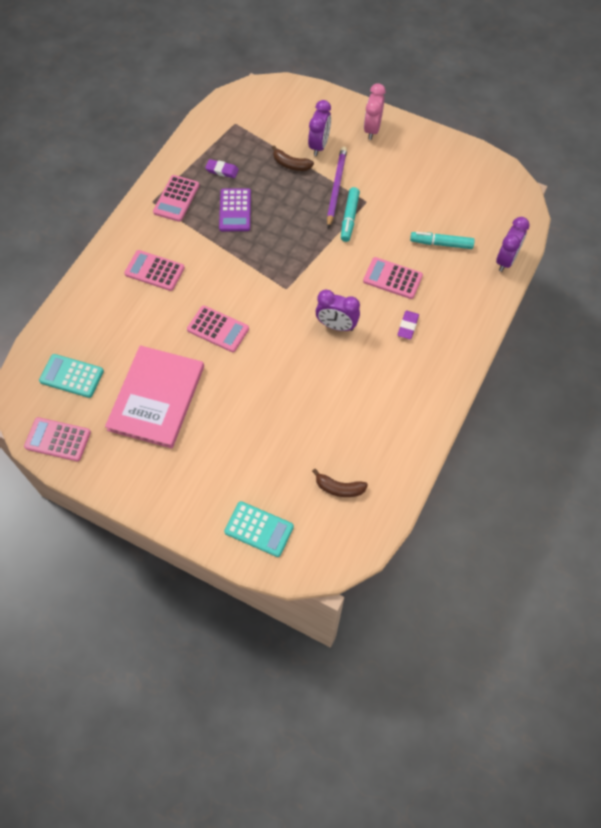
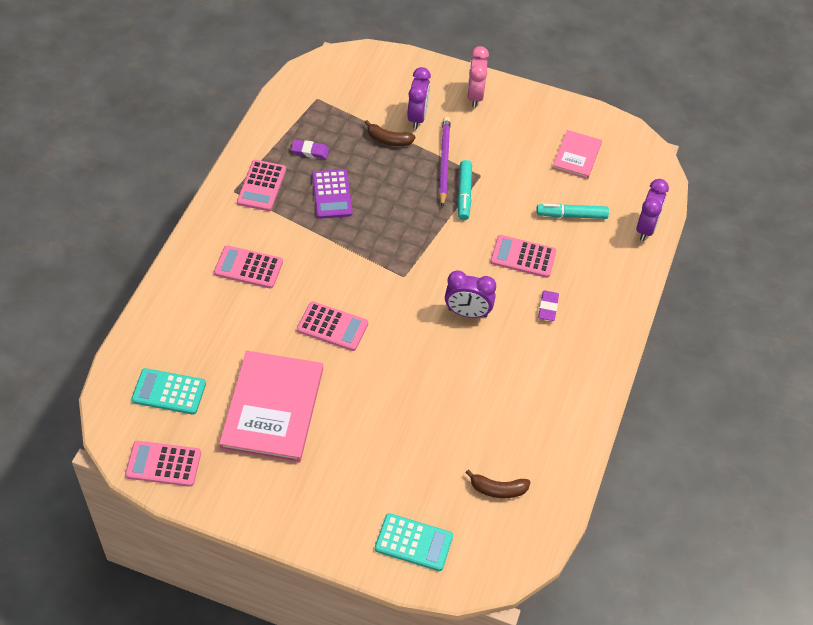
camera: 10 degrees left, 10 degrees down
(454, 189) = (577, 156): none -> pink book

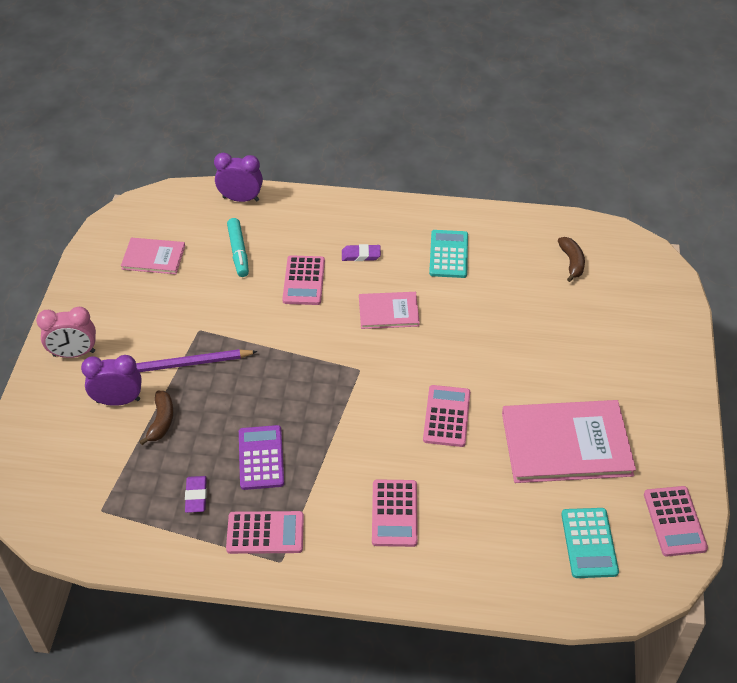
camera: 100 degrees left, 5 degrees down
(332, 194) = (261, 458): purple calculator -> purple calculator turned 75 degrees counterclockwise
(413, 542) = (651, 308): turquoise calculator -> turquoise calculator (448, 254)
(464, 194) = (230, 339): turquoise marker -> none
(467, 313) = (388, 312): purple clock -> pink book

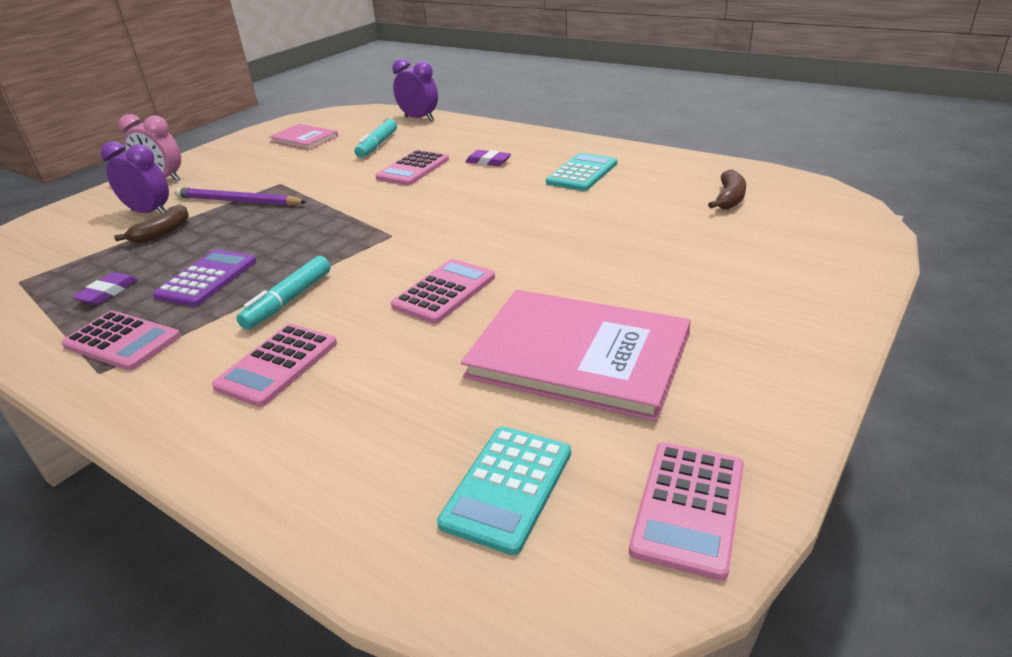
camera: 30 degrees right, 15 degrees down
(346, 459) = (288, 301): none -> turquoise marker
(388, 312) = (472, 201): pink book -> none

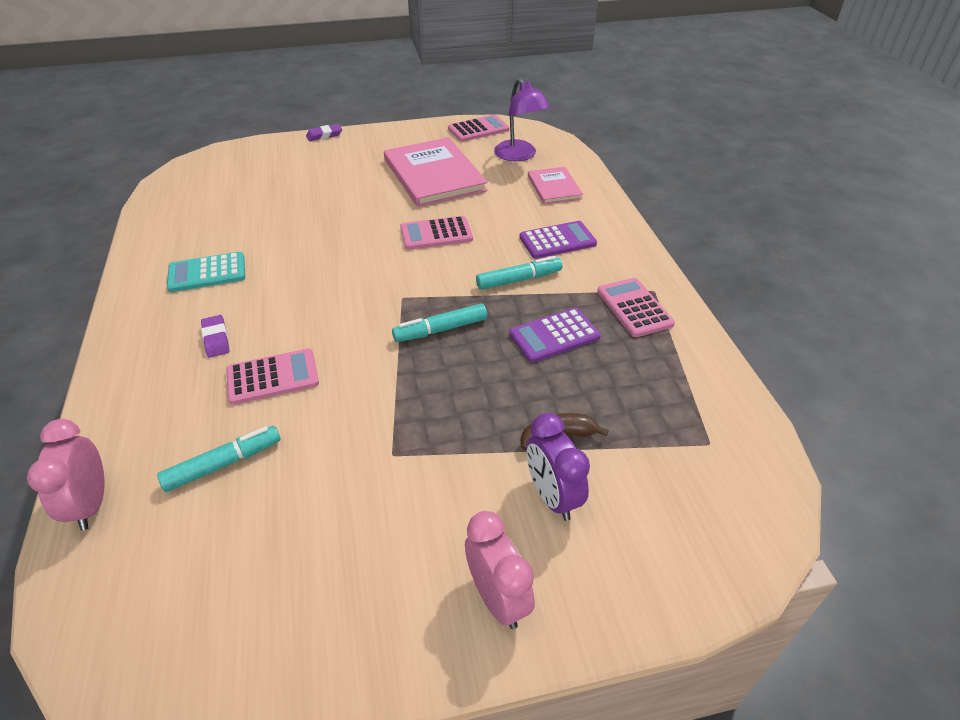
camera: 140 degrees left, 10 degrees up
(108, 292) = (632, 369): purple eraser -> purple eraser (324, 135)
(238, 201) = (457, 446): purple pencil -> none
(277, 365) = (557, 240): pink calculator -> purple calculator
(304, 139) = (250, 576): pink book -> pink book (554, 187)
(324, 235) = (440, 330): none -> turquoise marker
(419, 118) = (91, 504): purple clock -> pink clock
(507, 488) = (519, 155): turquoise calculator -> purple lamp
(729, 199) = (210, 199): brown banana -> none

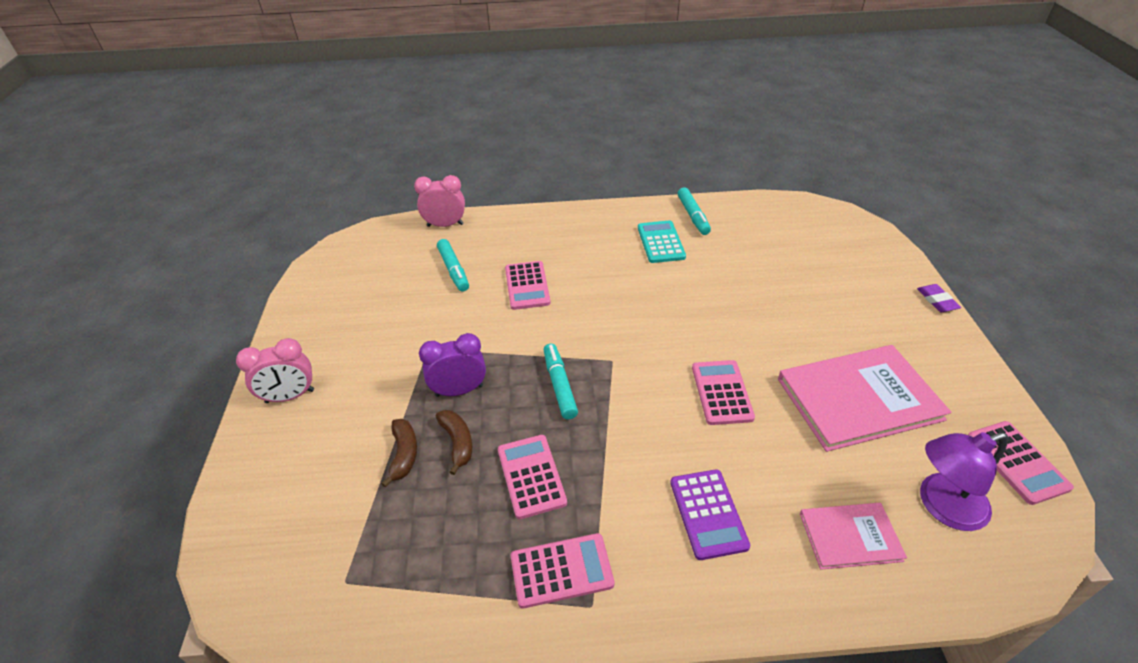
camera: 100 degrees right, 0 degrees up
(216, 339) = (576, 255): purple eraser -> none
(519, 279) = (630, 459): turquoise marker -> turquoise marker (693, 216)
(531, 395) = (457, 442): none -> brown banana
(552, 496) = (349, 440): purple clock -> purple clock (459, 390)
(554, 335) = (531, 476): purple calculator -> pink calculator

